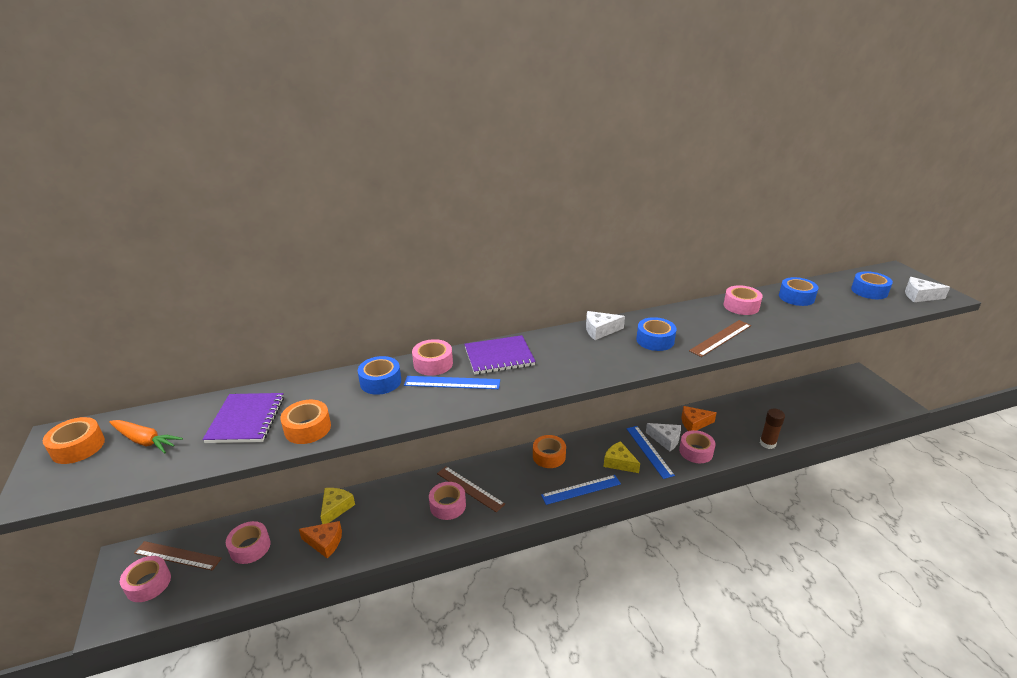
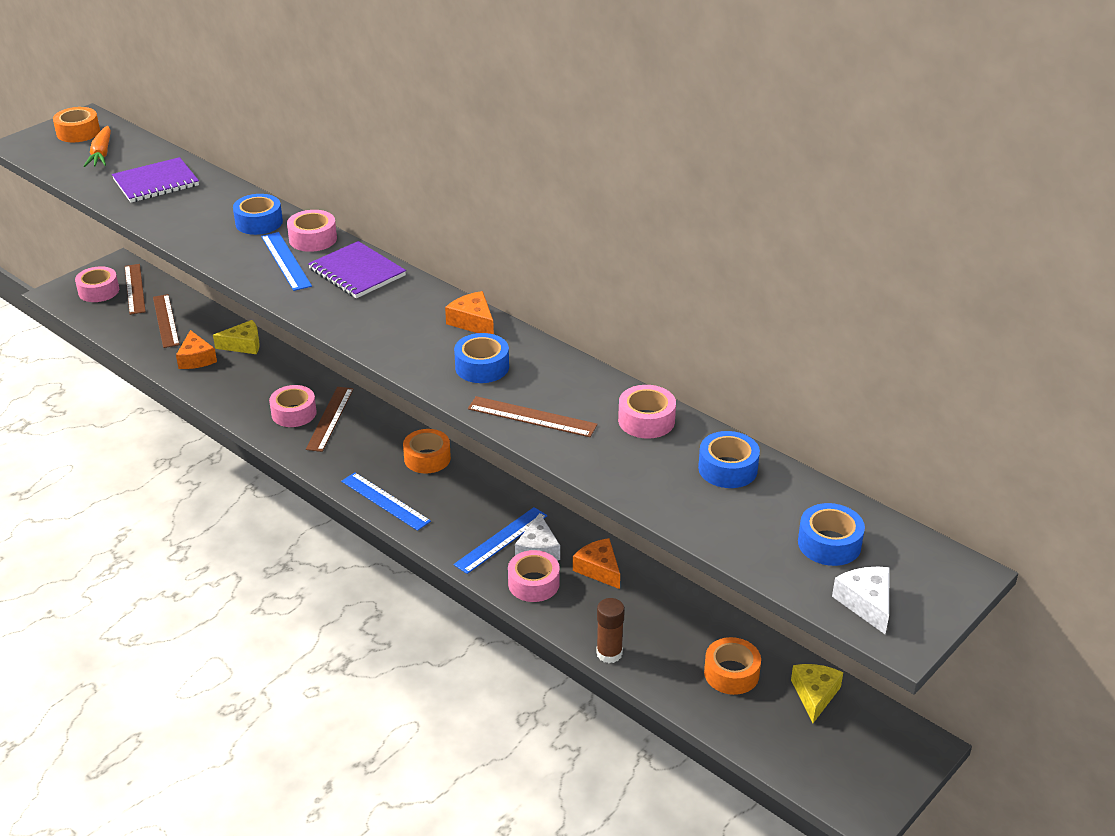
camera: 60 degrees right, 5 degrees up
(250, 547) = (166, 321): pink tape -> brown ruler
(307, 428) = (162, 215): orange tape -> orange tape (731, 673)
(600, 330) = (473, 322): white cheese -> orange cheese
(619, 462) = (458, 519): yellow cheese -> yellow cheese (814, 695)

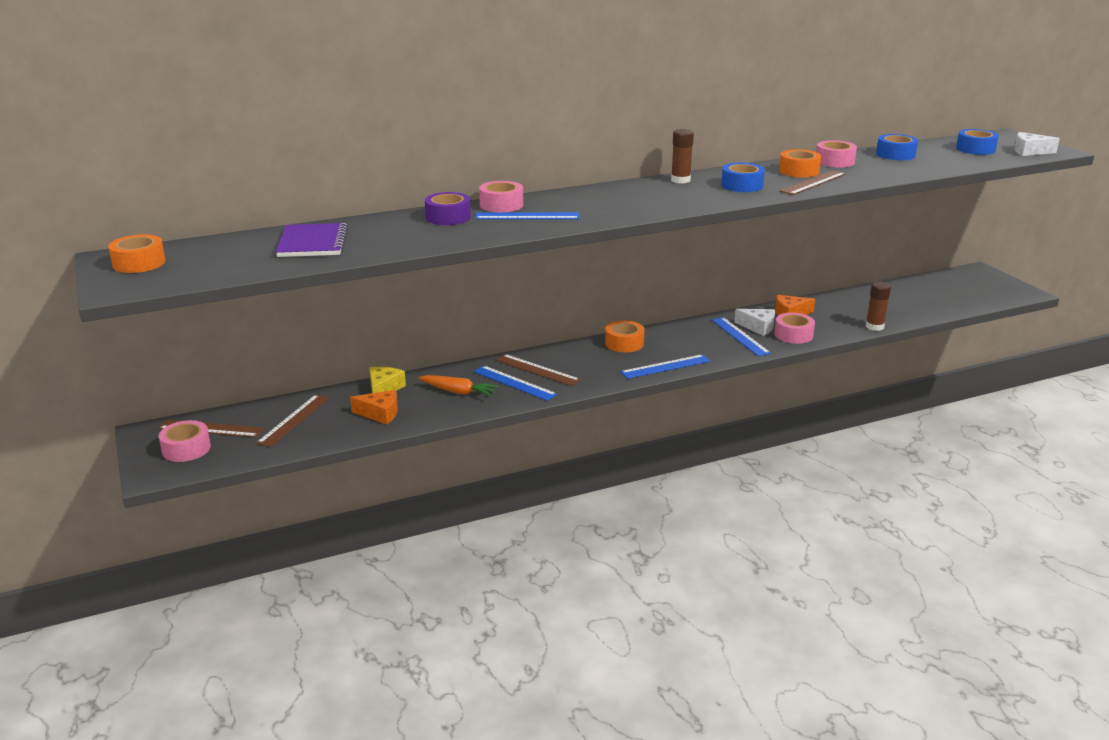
camera: 65 degrees left, 10 degrees down
(101, 154) = (210, 258): orange carrot -> orange carrot (458, 392)
(166, 321) = (294, 420): brown ruler -> brown ruler turned 75 degrees counterclockwise
(259, 222) = (448, 217): blue tape -> purple tape
(294, 413) = (514, 383): pink tape -> blue ruler
(357, 272) = (573, 199): purple notebook -> none
(473, 322) = (680, 180): orange cheese -> brown glue stick
(731, 673) = (906, 299): orange tape -> orange tape (799, 171)
(814, 695) = (932, 284): yellow cheese -> none

